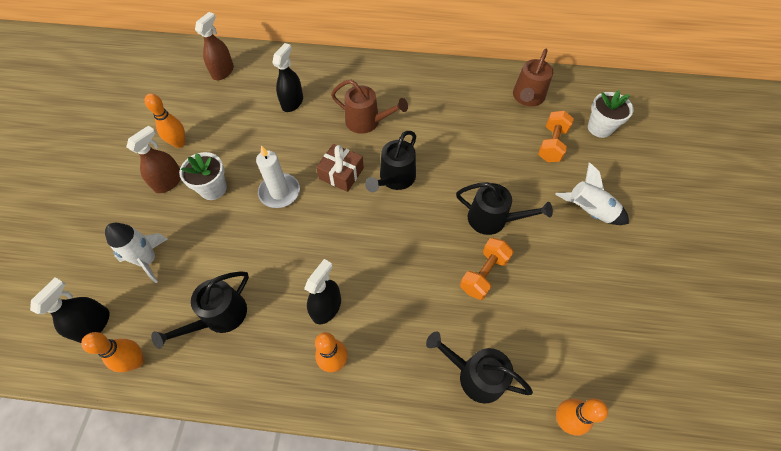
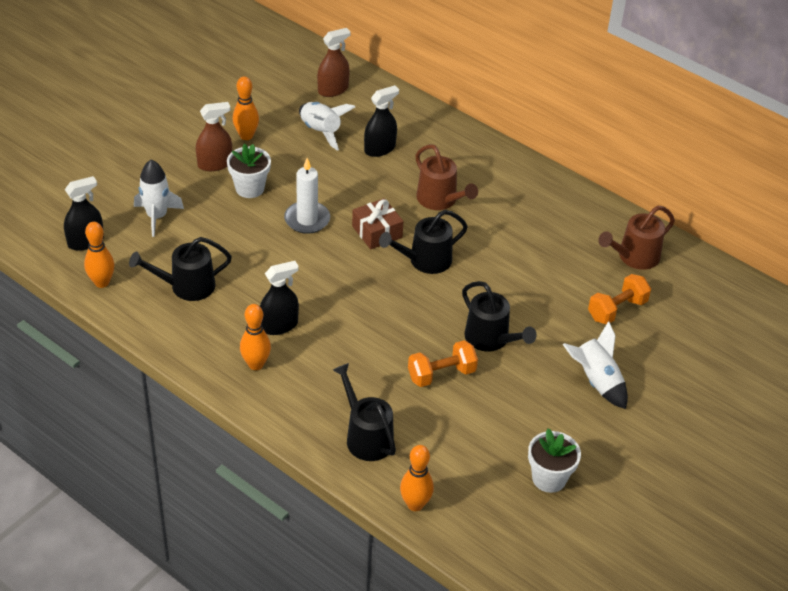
camera: 30 degrees right, 15 degrees down
(237, 110) = (321, 132): none -> white rocket
(599, 128) = (687, 321): white flower pot -> white flower pot (549, 478)

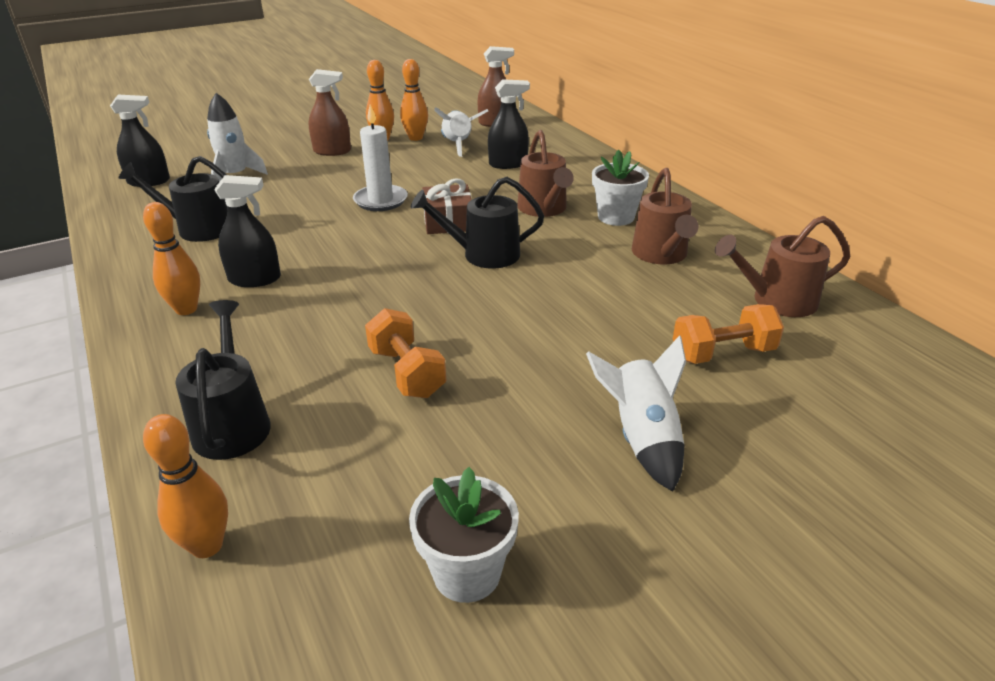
camera: 25 degrees right, 10 degrees down
(102, 282) = (122, 211): orange bowling pin -> orange bowling pin (415, 138)
(250, 188) = (347, 171): white flower pot -> white flower pot (616, 217)
(441, 374) = (407, 372): orange dumbbell -> orange dumbbell turned 60 degrees clockwise
(490, 339) = (509, 347): black watering can -> none
(546, 231) = (661, 254): none -> brown watering can

